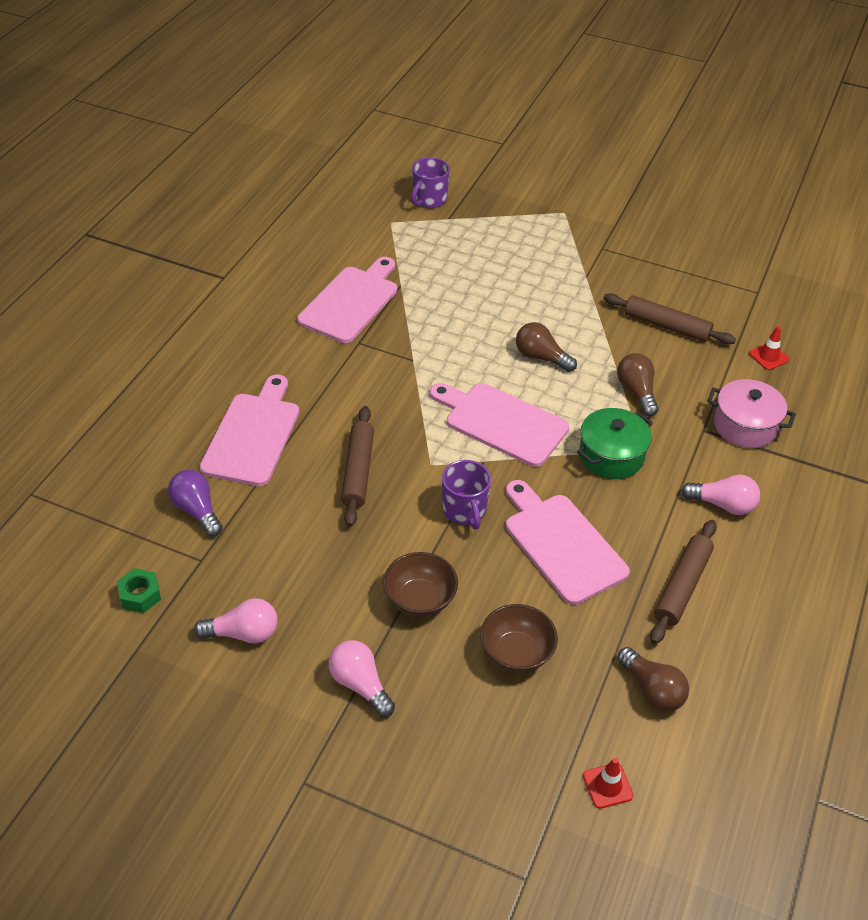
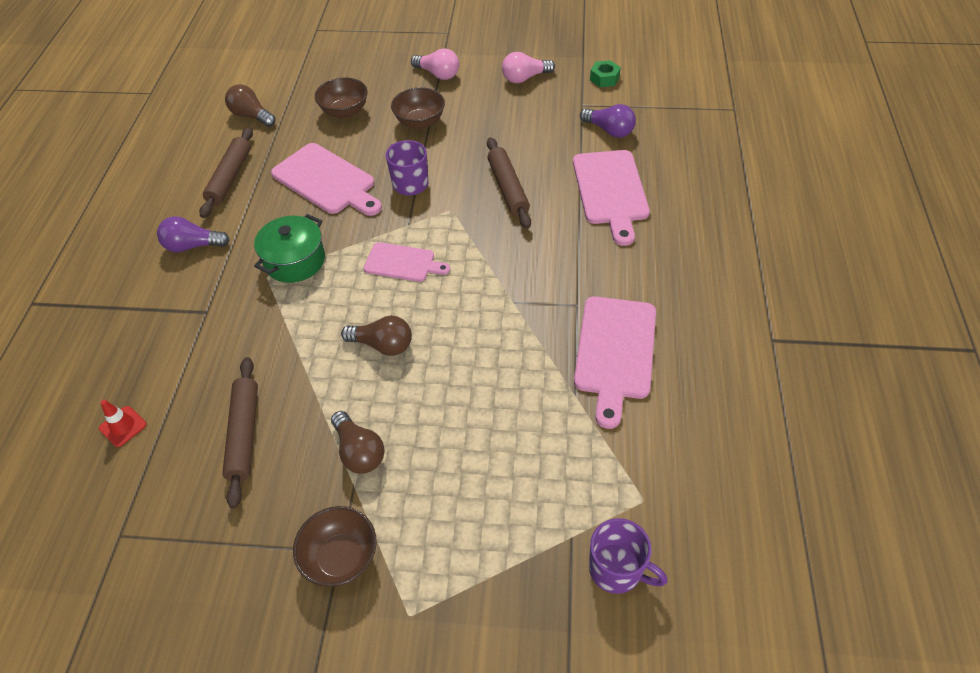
camera: 165 degrees right, 5 degrees up
(429, 200) = (617, 569): purple mug -> purple mug turned 105 degrees clockwise
(501, 422) = (403, 263): pink cutting board -> pink cutting board, size x0.61
(602, 245) = (341, 557): none -> brown bowl
(607, 786) = (276, 70): red traffic cone -> none
(637, 392) = (275, 334): brown light bulb -> brown light bulb (359, 451)
(666, 326) = (244, 434): brown rolling pin -> brown rolling pin turned 75 degrees clockwise
(723, 504) = (193, 246): pink light bulb -> purple light bulb
(745, 426) = (163, 328): pink pot -> none

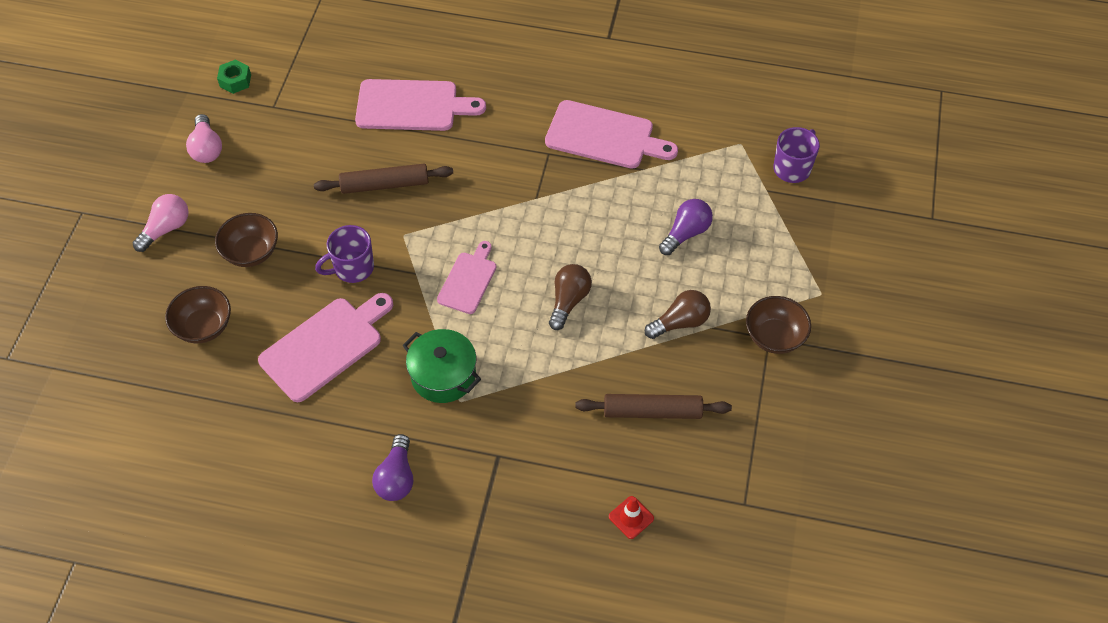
camera: 85 degrees left, 5 degrees up
(230, 177) = (289, 447): brown rolling pin -> none
(251, 116) = (175, 429): brown light bulb -> none
(609, 130) = (322, 91): purple light bulb -> purple light bulb (686, 233)

